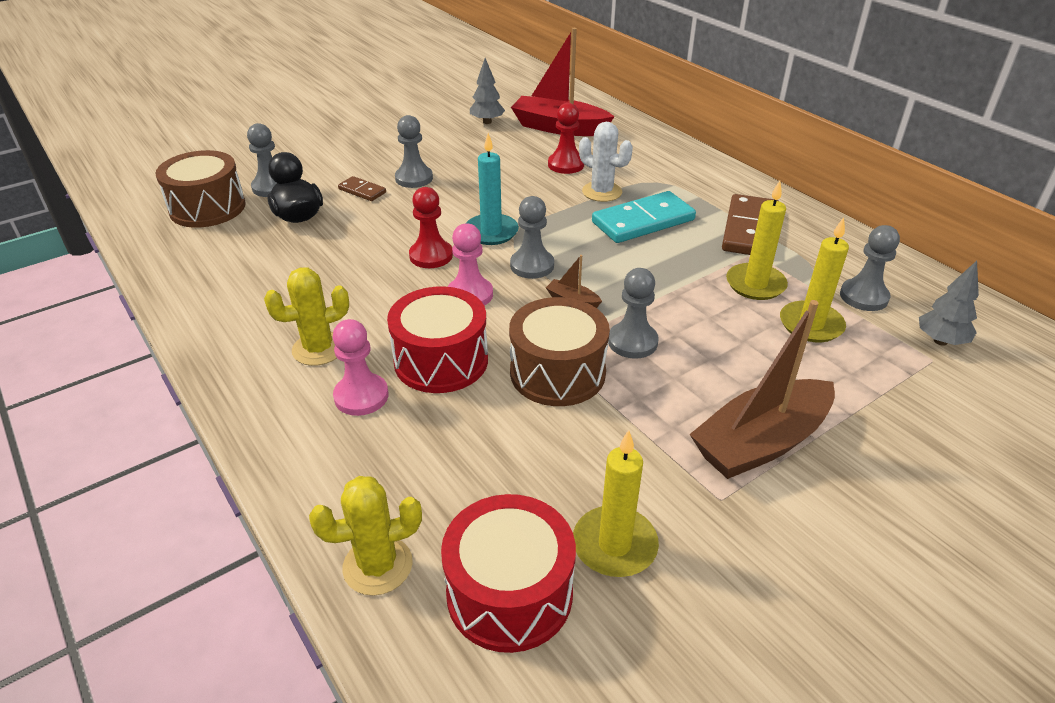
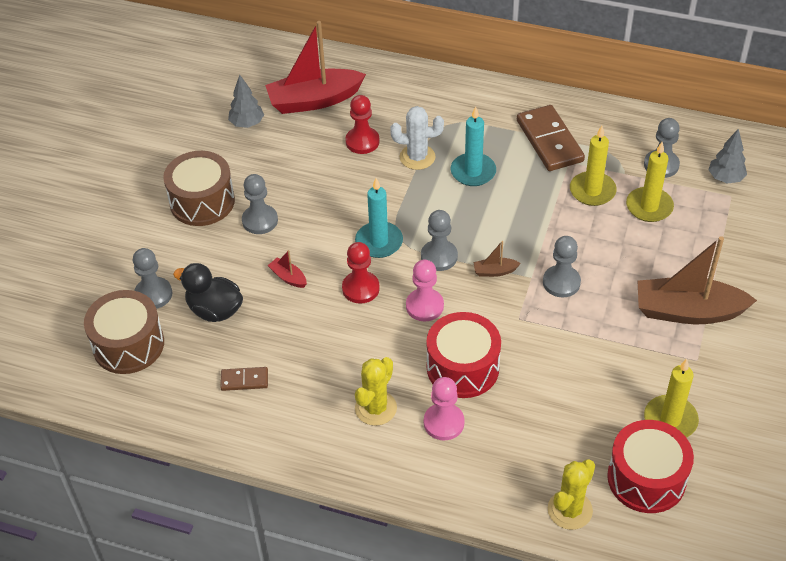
camera: 35 degrees left, 10 degrees up
(362, 191) = (234, 256): brown domino -> brown domino (244, 380)
(383, 221) = (288, 277): none -> red boat
(557, 372) = (540, 332): brown drum -> brown drum (202, 201)
(643, 221) = (473, 172): turquoise domino -> turquoise candle
(760, 442) = (688, 311): brown boat -> brown boat turned 75 degrees clockwise

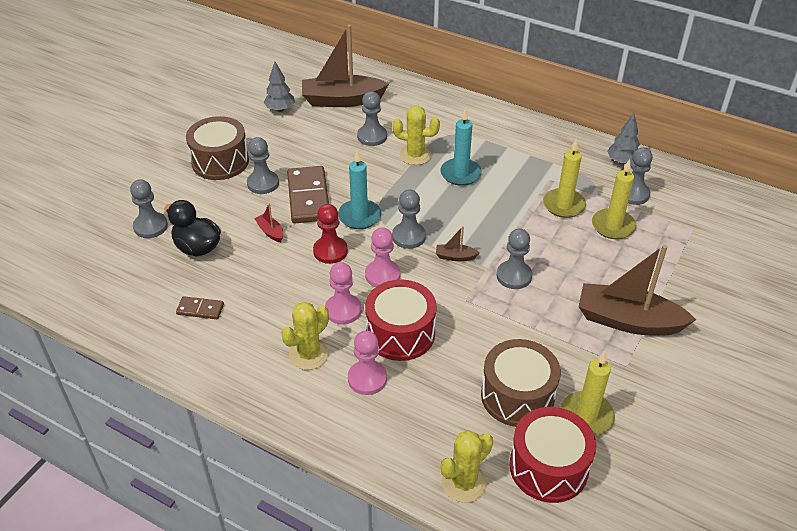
camera: 10 degrees right, 5 degrees down
(128, 344) = (113, 263): brown drum -> brown drum (517, 396)
(314, 100) = (342, 100): red boat -> brown boat
(362, 141) = (372, 136): red pawn -> grey pawn
(395, 353) = (343, 310): none -> pink pawn
(417, 157) = (415, 155): white cactus -> yellow cactus
(549, 141) = (536, 160): brown domino -> brown domino (308, 197)
(725, 178) = (690, 214): grey tree -> grey tree (622, 162)

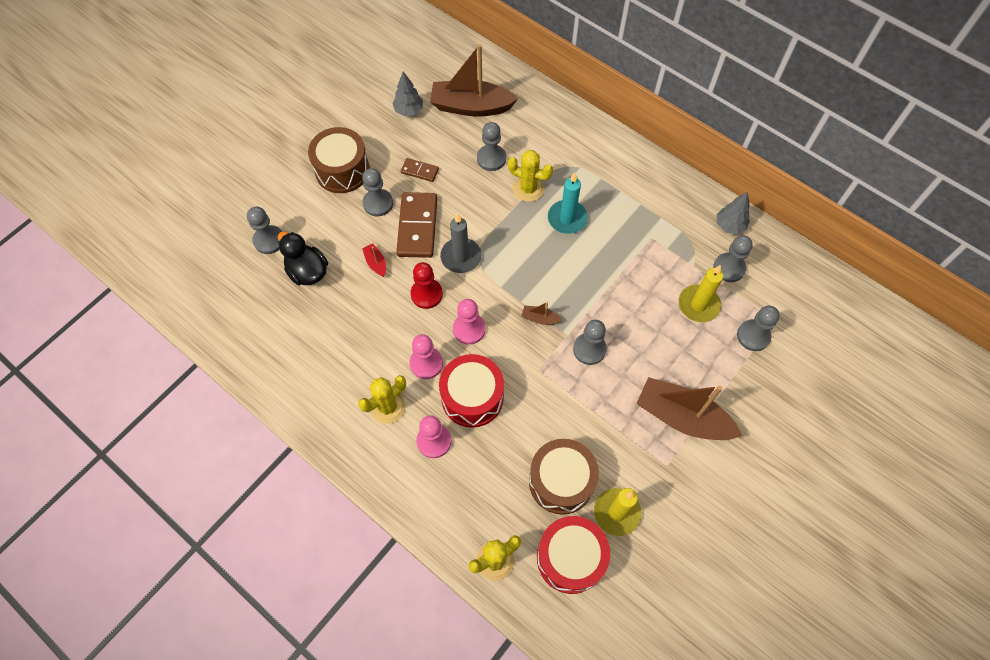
camera: 10 degrees right, 20 degrees up
(200, 309) = (301, 342): brown domino -> brown domino (420, 171)
(359, 216) = (461, 257): turquoise candle -> grey candle
(408, 236) = (502, 288): grey pawn -> grey pawn (753, 336)
(563, 205) = (657, 272): yellow candle -> none

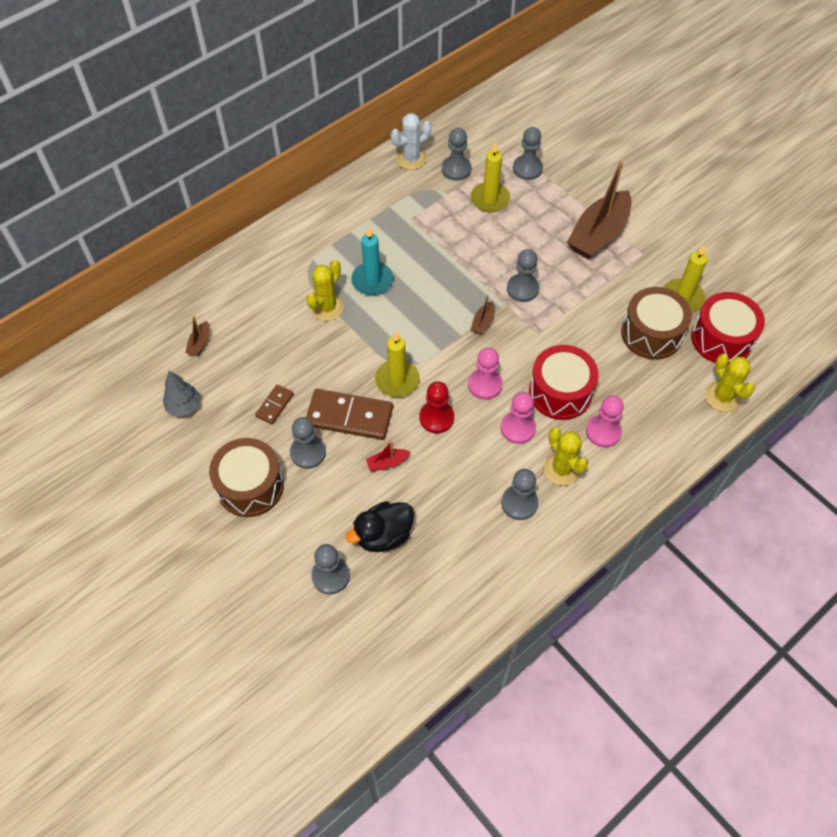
camera: 80 degrees left, 5 degrees down
(461, 257) = (397, 380): grey candle -> yellow candle
(471, 106) = (199, 343): brown boat -> brown boat, size x0.42
(491, 159) = (278, 334): grey pawn -> grey pawn (519, 503)
(729, 226) = (411, 158): grey tree -> white cactus

